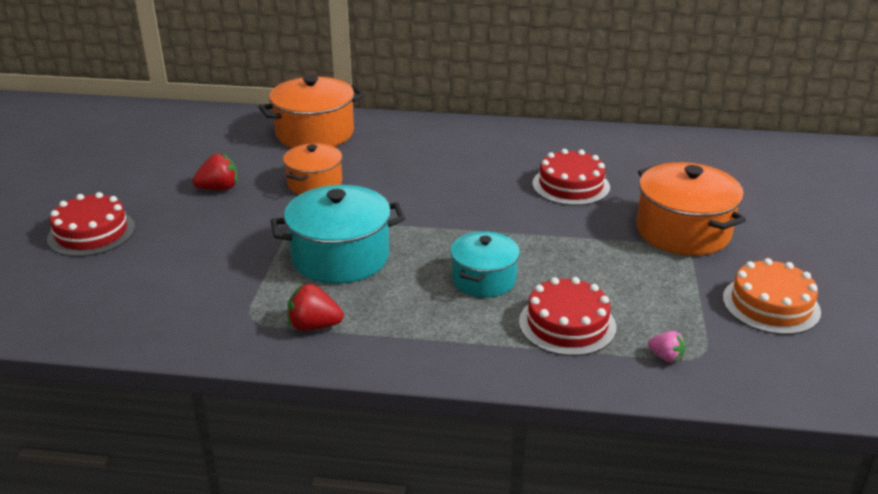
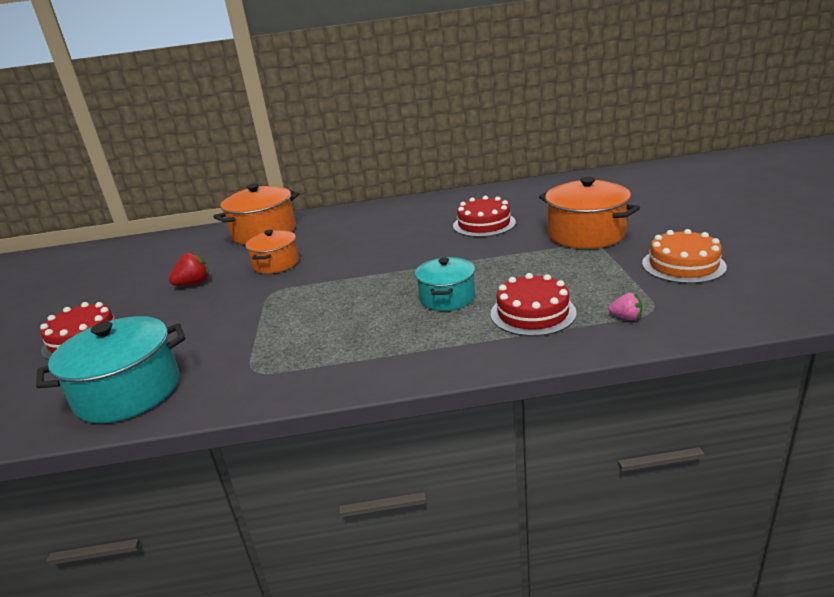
camera: 10 degrees left, 5 degrees down
(314, 326) = (314, 363): red strawberry -> none
(340, 257) = (318, 308): turquoise pot -> turquoise pot (128, 392)

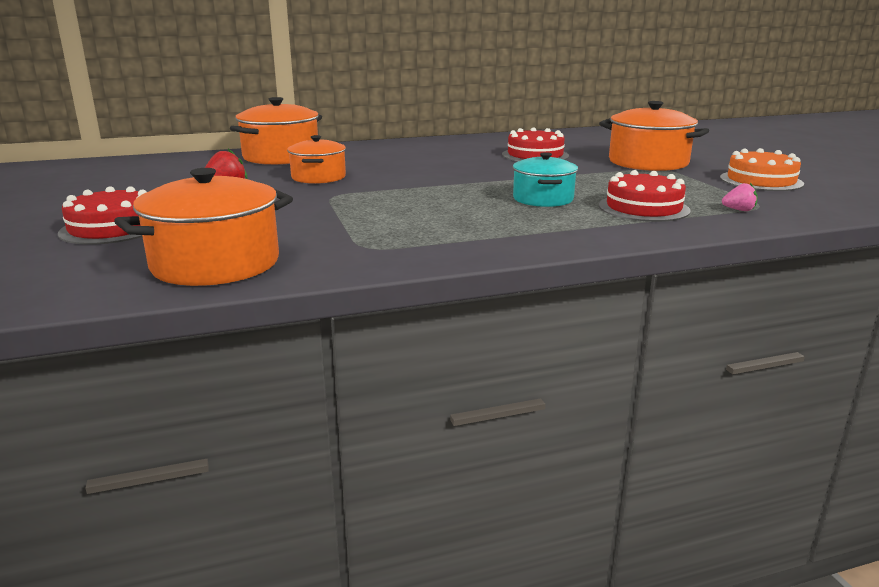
camera: 15 degrees left, 5 degrees down
(128, 392) = (216, 264): turquoise pot -> orange pot

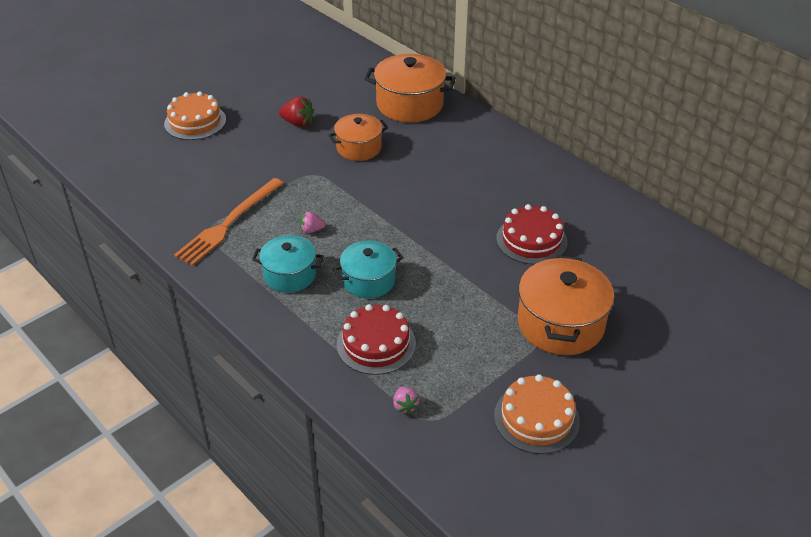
camera: 65 degrees right, 20 degrees up
(112, 228) = (195, 122): red cake -> orange cake
(216, 264) = (154, 186): orange pot -> none
(368, 236) = (229, 223): none -> orange fork
(433, 207) = (311, 230): none -> pink strawberry
(503, 223) = (290, 275): none -> turquoise pot

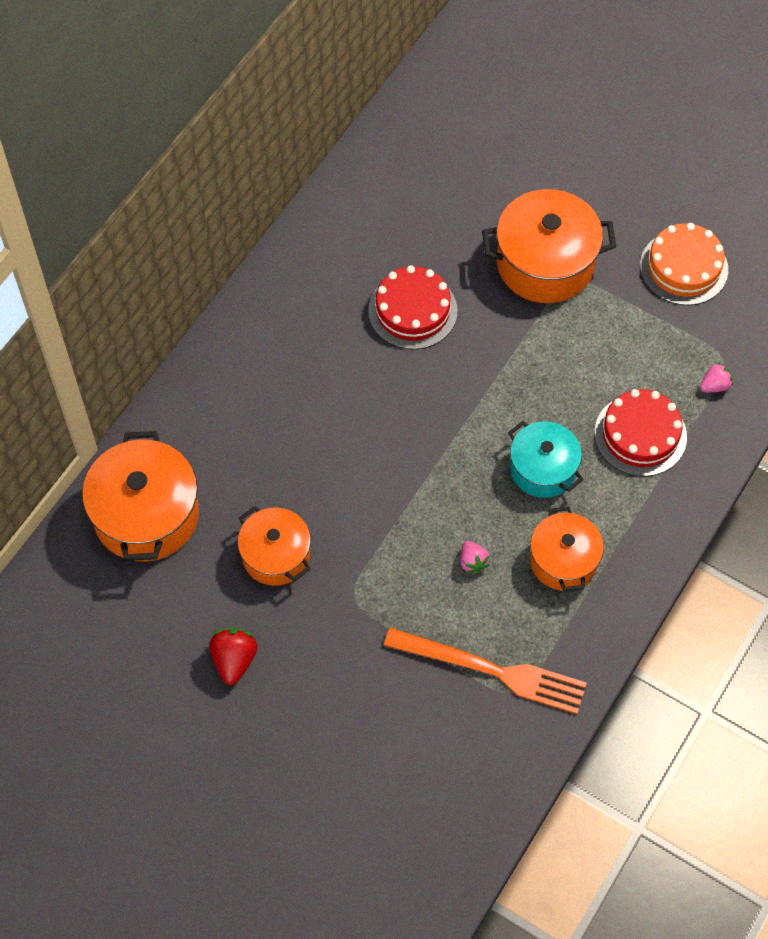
camera: 105 degrees left, 20 degrees up
(195, 122) = (269, 817): orange cake -> none
(290, 275) = (563, 560): turquoise pot -> orange pot

